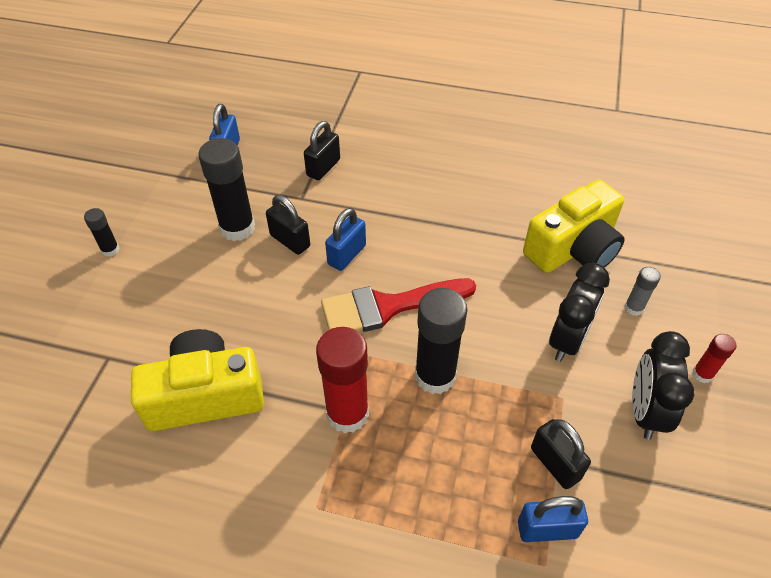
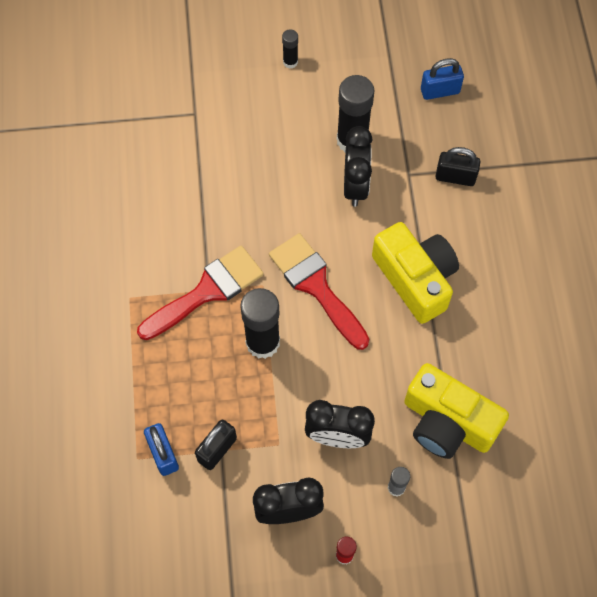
camera: 70 degrees right, 15 degrees up
(205, 395) = (187, 191): yellow camera -> yellow camera (415, 279)
(290, 241) = (355, 186): black padlock -> black clock
(346, 255) = (358, 235): blue padlock -> none
(347, 413) = (207, 291): red glue stick -> red brush

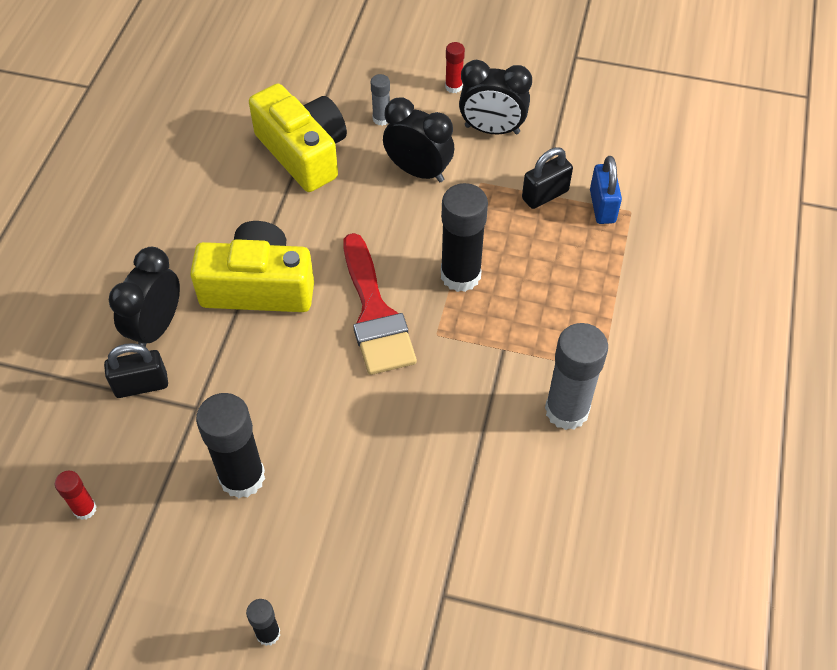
camera: 160 degrees left, 10 degrees down
(148, 256) = (566, 410): none -> grey glue stick
(207, 291) = (505, 347): red brush -> none
(355, 186) = (270, 414): black clock -> black clock (156, 327)
(415, 279) = (258, 287): yellow camera -> yellow camera turned 105 degrees clockwise
(440, 91) = (85, 509): blue padlock -> red glue stick
(455, 177) = (141, 385): black padlock -> black padlock turned 45 degrees counterclockwise

